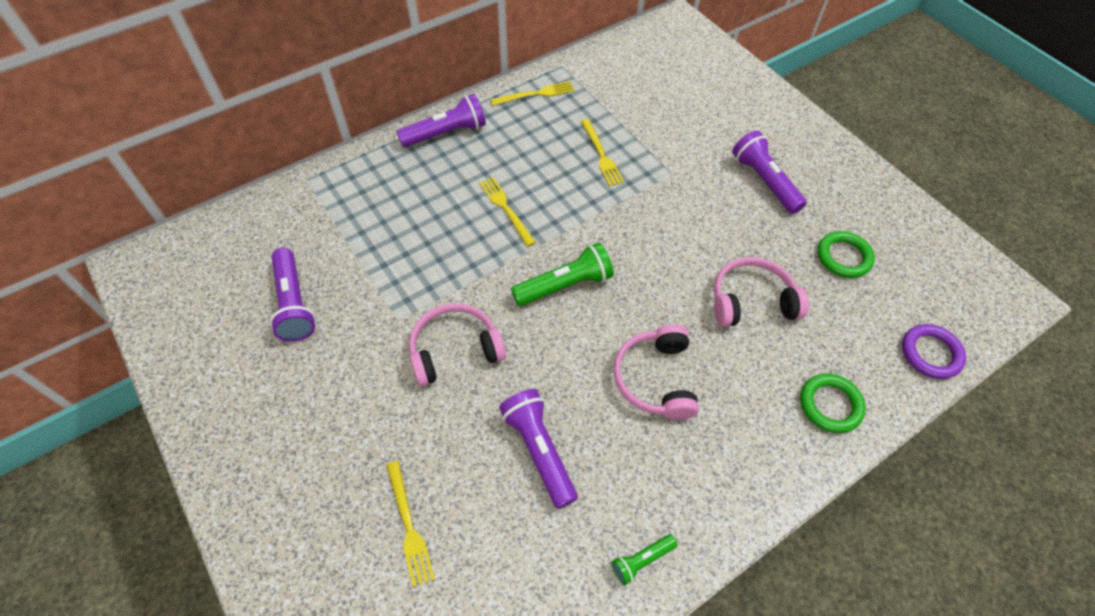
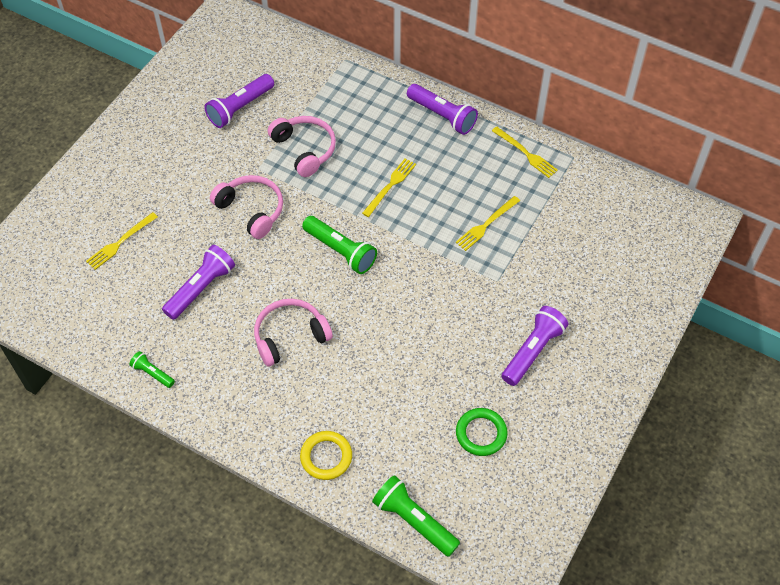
camera: 65 degrees right, 0 degrees up
(751, 301) = (395, 377): pink headphones -> pink headphones (305, 149)
(830, 405) = (326, 457): green ring -> yellow ring
(930, 353) = (414, 521): purple ring -> green flashlight

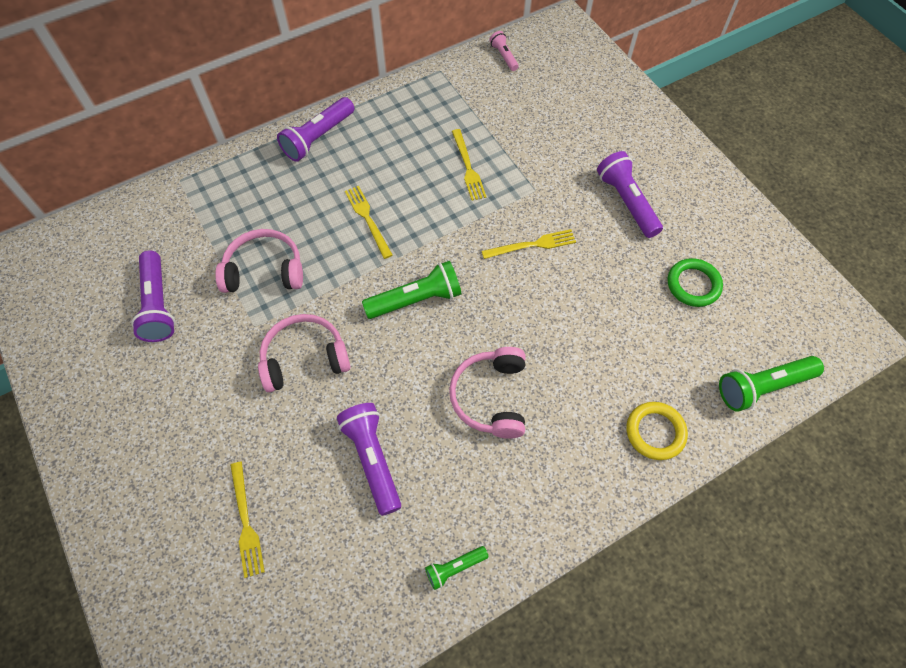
camera: 60 degrees left, 5 degrees up
(442, 116) = (318, 138): purple flashlight -> purple flashlight turned 150 degrees clockwise
(525, 153) = (410, 100): yellow fork -> yellow fork (532, 245)
(626, 193) = (504, 56): none -> pink flashlight

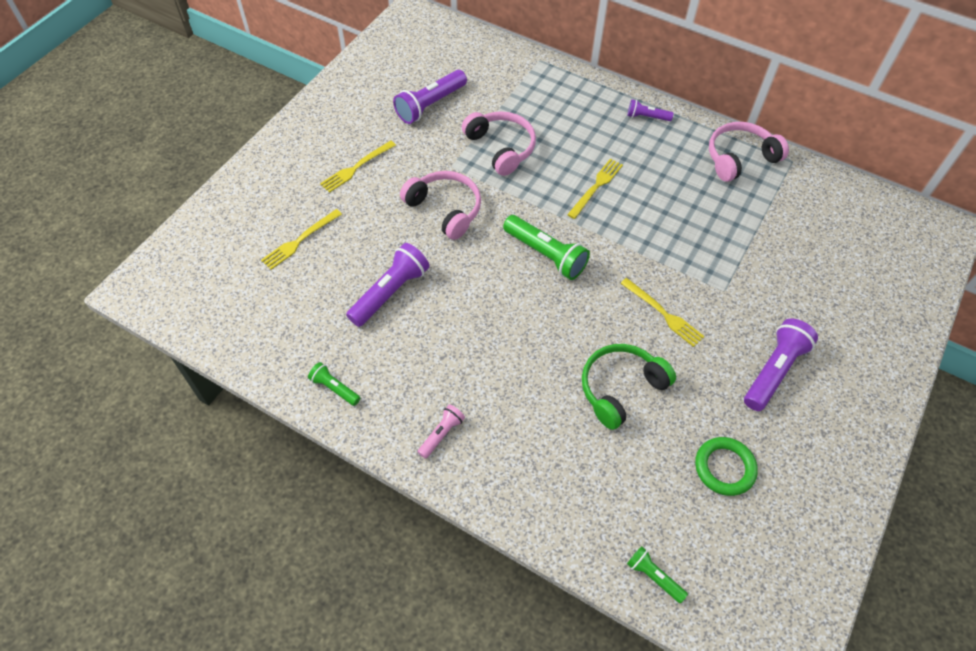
camera: 60 degrees right, 5 degrees down
(318, 138) = (647, 117): purple flashlight -> purple flashlight, size x0.55
(468, 167) = (705, 229): yellow fork -> yellow fork (356, 167)
(491, 397) = (493, 348): pink headphones -> pink headphones (739, 158)
(504, 56) = (855, 199): pink flashlight -> pink flashlight (441, 434)
(586, 317) = (620, 388): none -> green headphones
(655, 432) = (542, 493): yellow ring -> none
(762, 387) = (653, 576): green flashlight -> green flashlight, size x0.55

